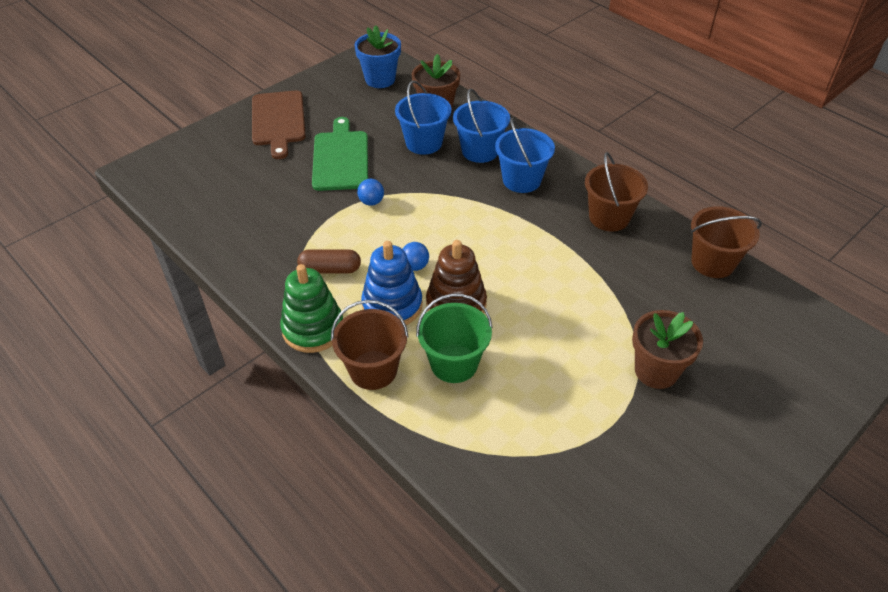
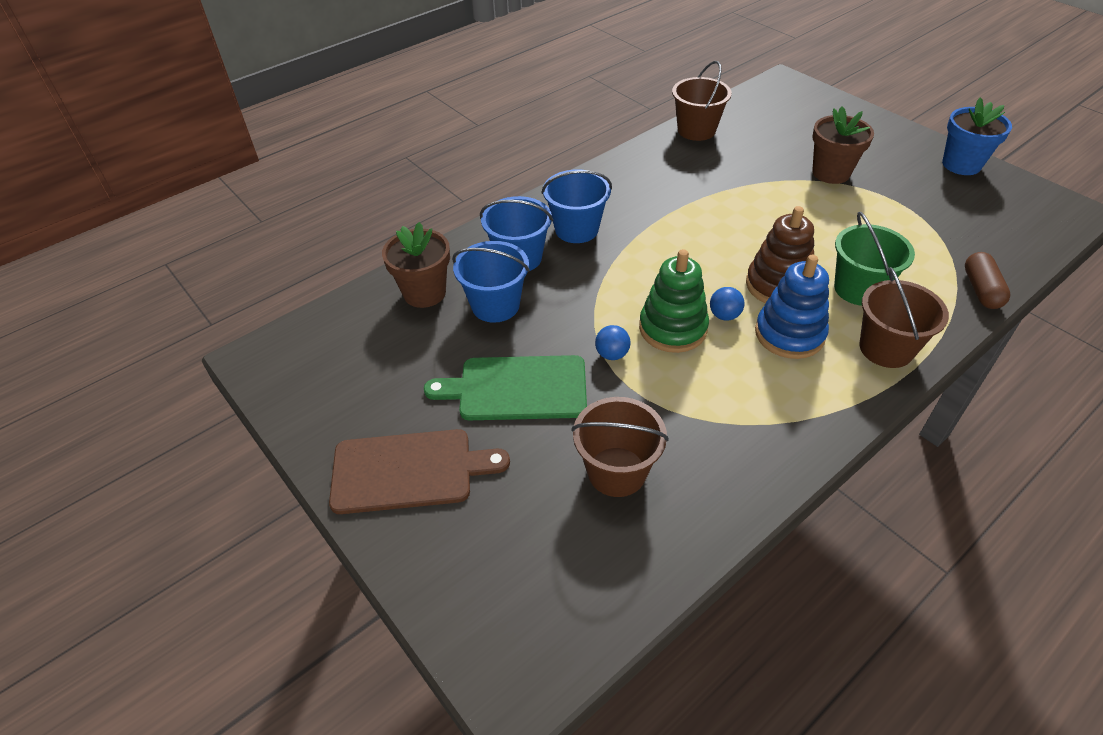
camera: 85 degrees left, 0 degrees up
(313, 329) = (841, 402): green stacking toy -> green stacking toy (672, 328)
(330, 269) = (739, 390): brown capsule -> brown capsule (981, 290)
(380, 79) = (332, 349): blue flower pot -> blue flower pot (961, 164)
(609, 217) = (638, 178): brown bucket -> brown bucket (616, 471)

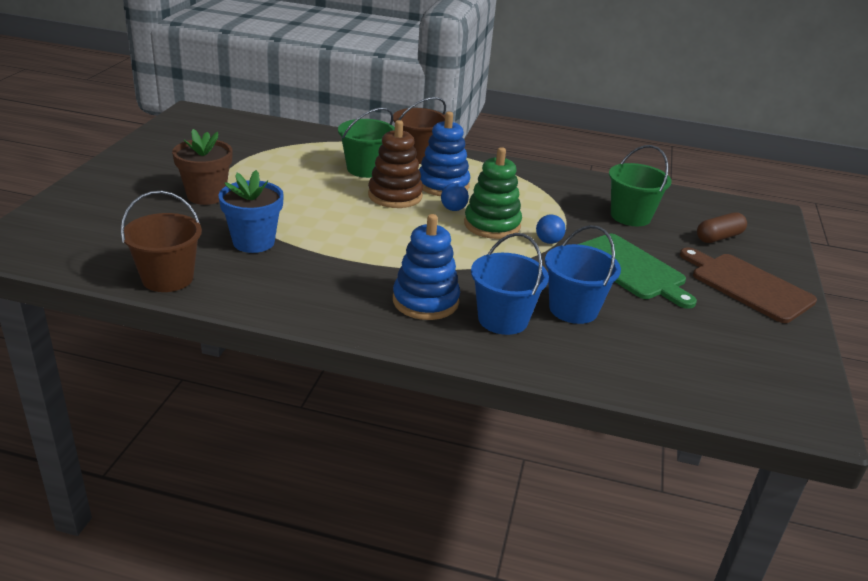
camera: 130 degrees left, 15 degrees down
(424, 293) = (613, 355): brown flower pot -> none
(576, 229) = (425, 301): blue bucket -> blue stacking toy
(616, 471) = (630, 216): brown bucket -> green bucket
(961, 164) = (148, 147): blue flower pot -> blue flower pot (253, 242)
(981, 290) = (322, 134): brown capsule -> brown capsule (719, 237)

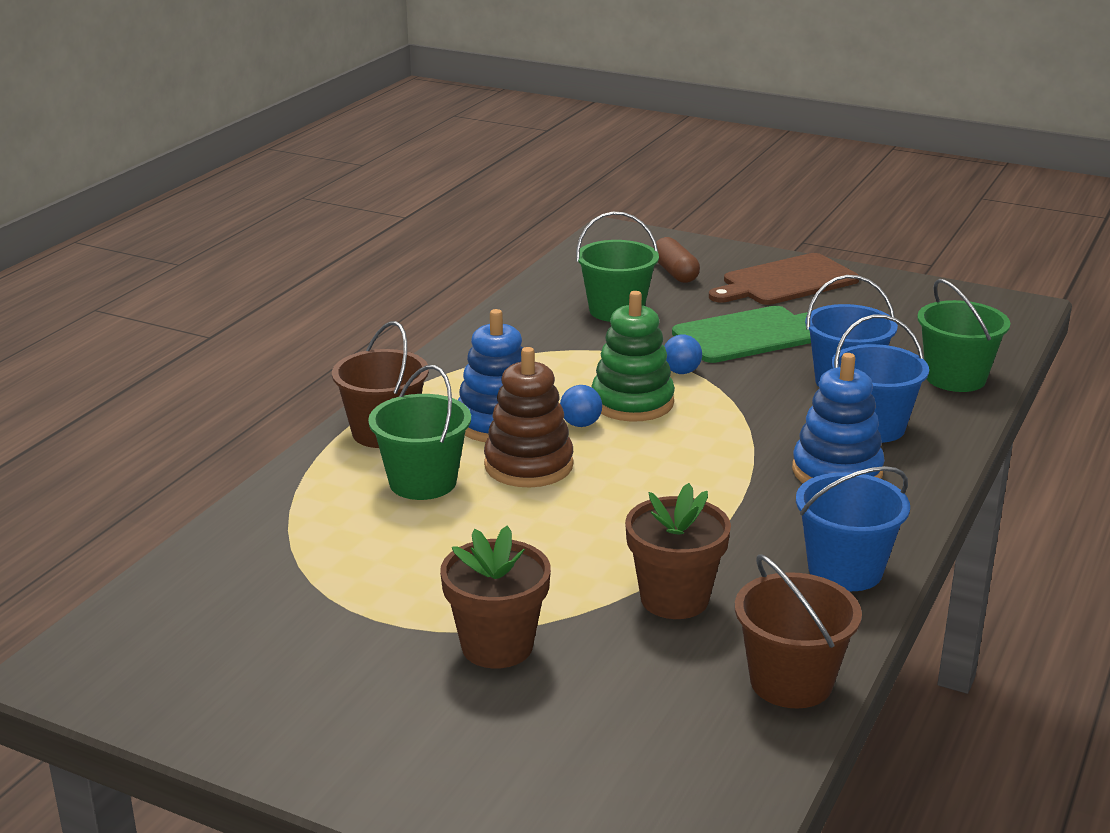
camera: 75 degrees left, 5 degrees down
(253, 242) = (674, 599): blue flower pot -> brown flower pot
(292, 300) = (845, 570): none -> blue bucket
(616, 366) = (955, 378): none -> green bucket

